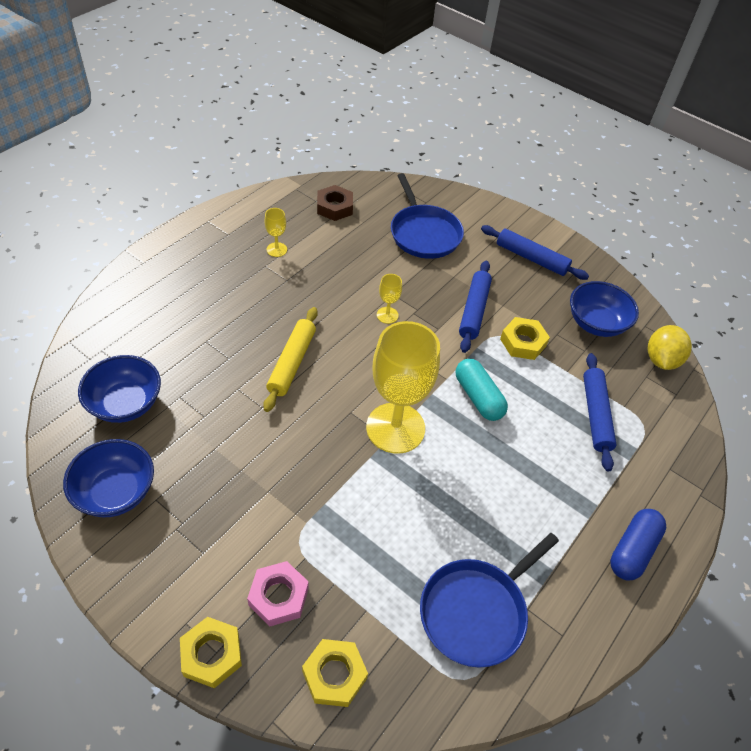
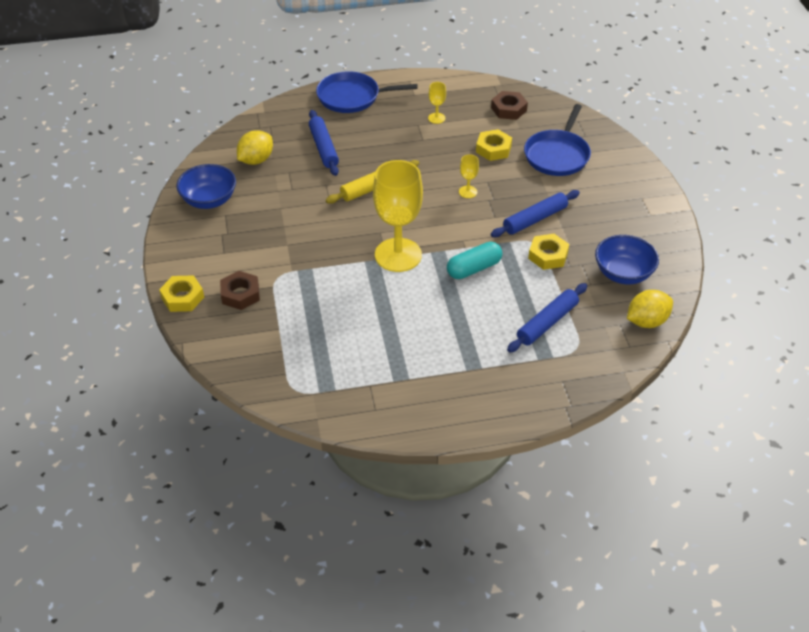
camera: 45 degrees right, 5 degrees down
(126, 403) = (256, 160): blue bowl -> yellow lemon
(278, 596) = (240, 294): pink nut -> brown nut
(334, 675) = (231, 344): yellow nut -> yellow nut (493, 149)
(476, 611) = (338, 367): blue pan -> blue pan (352, 97)
(478, 397) = (474, 268): turquoise capsule -> turquoise capsule turned 45 degrees clockwise
(531, 258) = (625, 209): blue rolling pin -> blue rolling pin (324, 148)
(632, 550) = (474, 402): blue capsule -> none

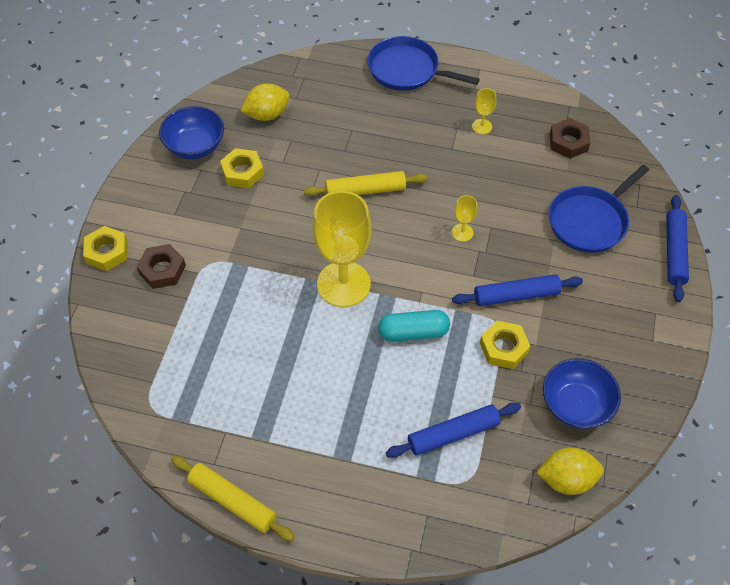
camera: 25 degrees right, 10 degrees up
(324, 148) = (342, 123): blue rolling pin -> blue rolling pin (674, 252)
(407, 428) = (233, 501): none -> yellow rolling pin
(493, 149) = (522, 188): yellow nut -> yellow nut (242, 172)

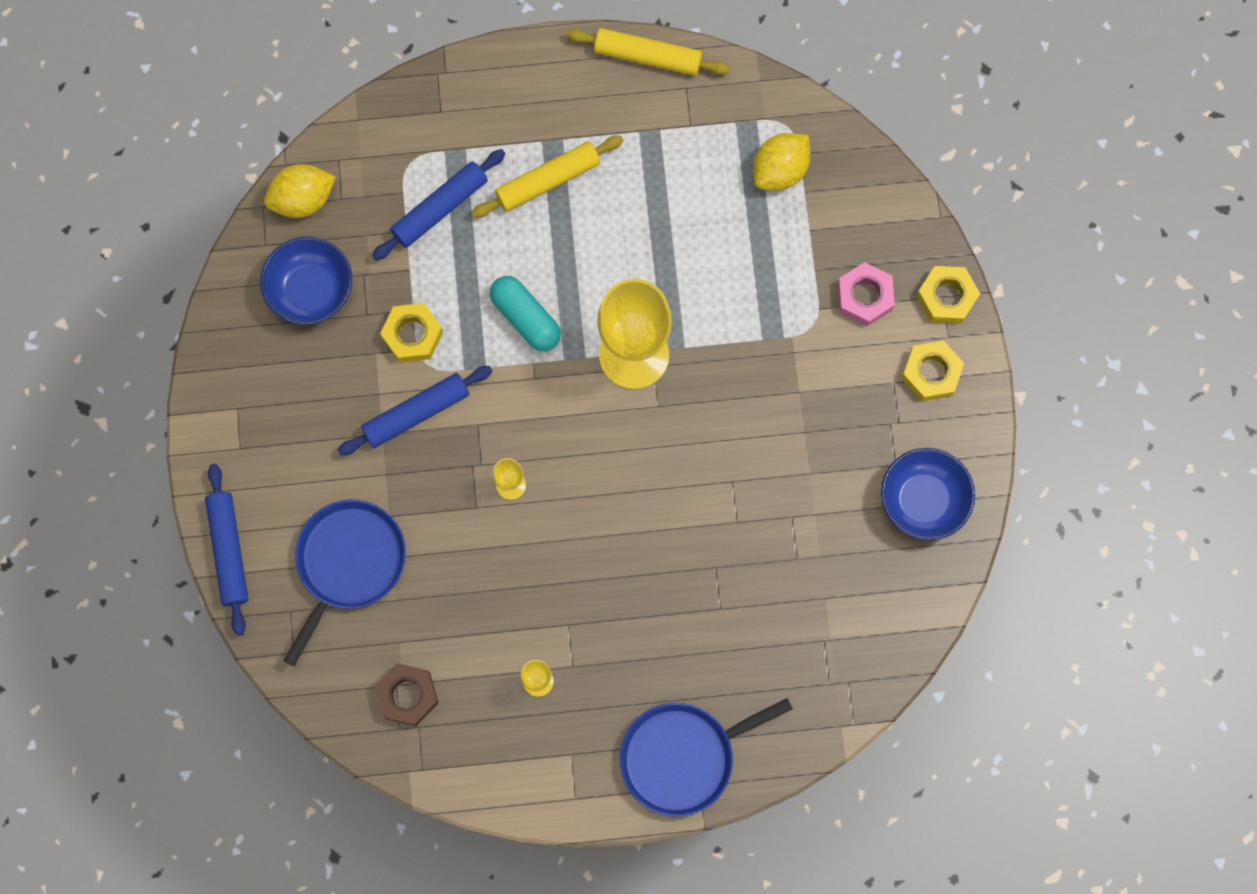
camera: 160 degrees right, 20 degrees up
(162, 270) = (865, 296): brown nut -> pink nut
(242, 172) = (837, 480): yellow nut -> yellow nut (931, 373)
(267, 114) = (851, 593): yellow lemon -> yellow lemon (780, 170)
(365, 190) = (660, 508): yellow rolling pin -> yellow rolling pin (548, 180)
(407, 70) = (683, 756): blue pan -> blue pan turned 150 degrees clockwise
(413, 332) = (526, 318): turquoise capsule -> turquoise capsule turned 75 degrees clockwise

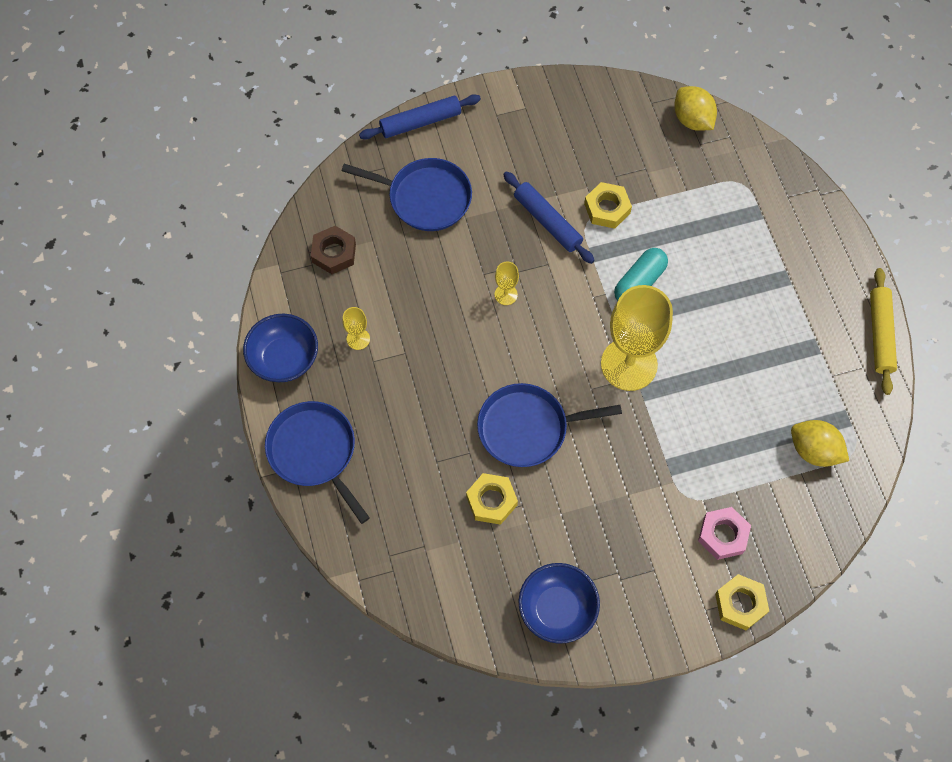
camera: 80 degrees right, 10 degrees down
(311, 290) = (624, 137): blue bowl -> blue bowl (284, 358)
(440, 209) = (710, 209): blue rolling pin -> none
(548, 180) = (754, 279): yellow rolling pin -> none
(696, 492) = (527, 428): none -> blue pan
(931, 373) = (669, 600): yellow nut -> yellow nut (491, 501)

